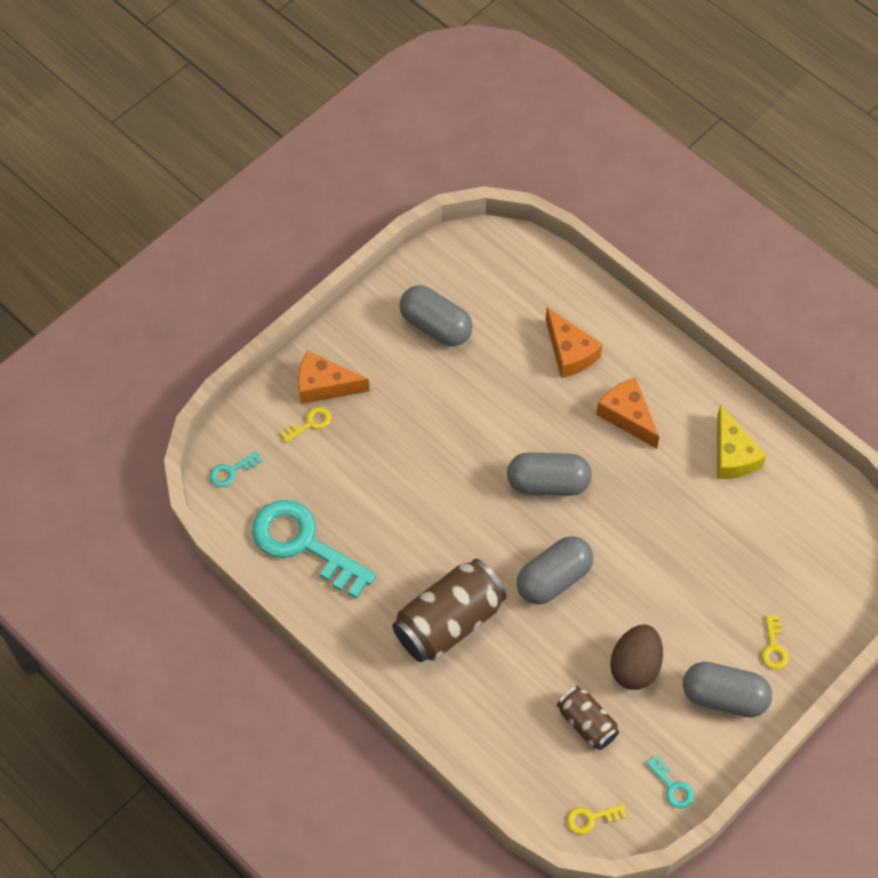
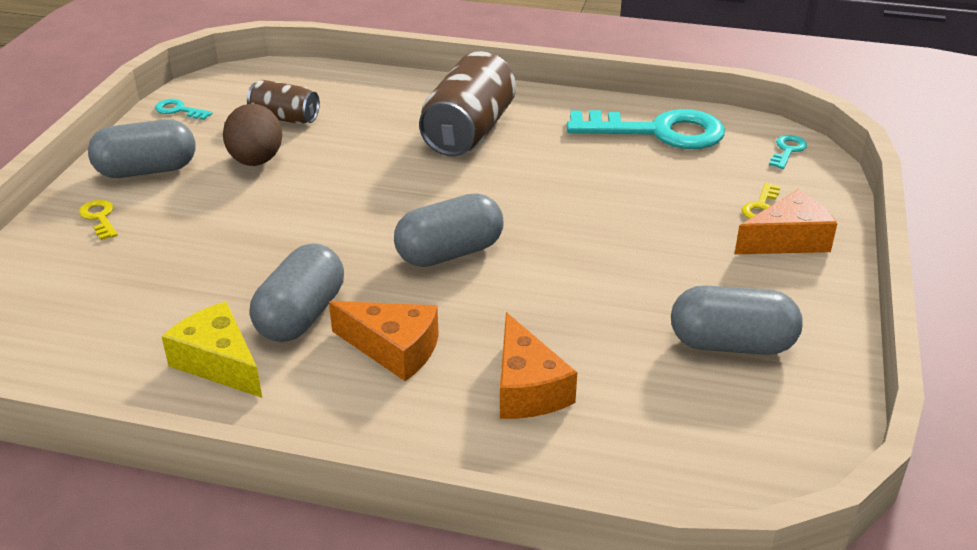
camera: 150 degrees right, 25 degrees down
(553, 579) = (385, 188): grey capsule -> grey capsule (301, 315)
(569, 352) = (527, 388): orange cheese -> orange cheese turned 135 degrees counterclockwise
(591, 818) = (248, 77): yellow key -> none

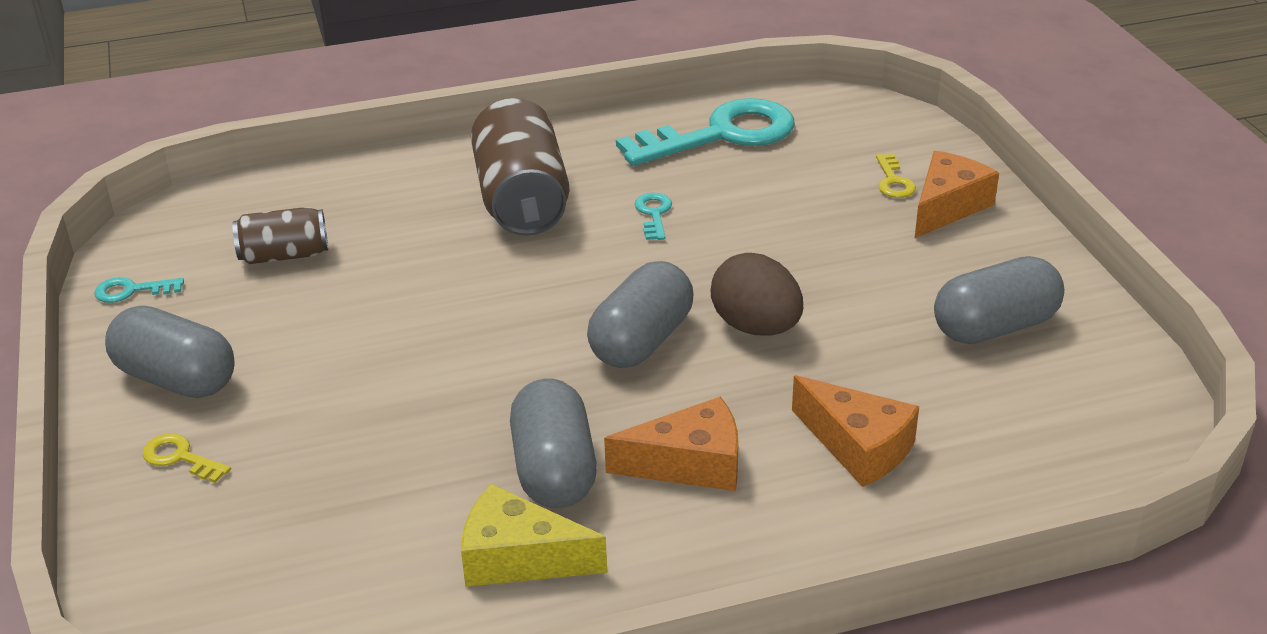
camera: 30 degrees left, 0 degrees up
(147, 170) = (176, 379): grey capsule -> grey capsule turned 75 degrees clockwise
(256, 161) = (306, 318): brown egg -> brown egg (756, 327)
(787, 150) = (862, 114): turquoise key -> turquoise key (654, 214)

